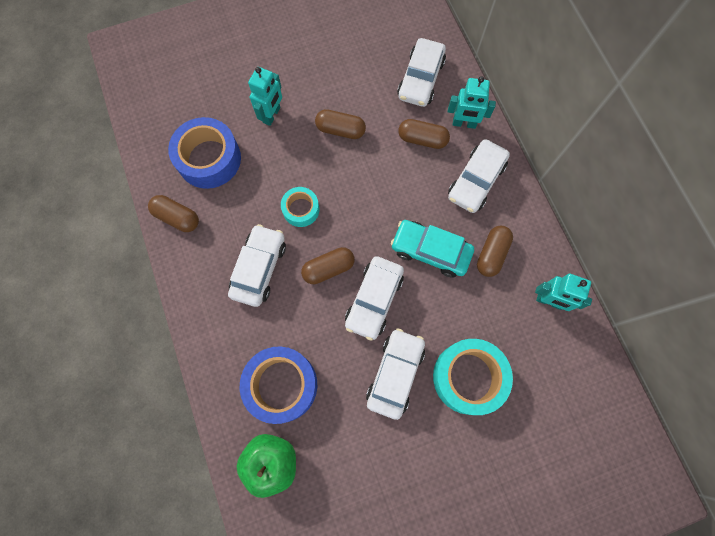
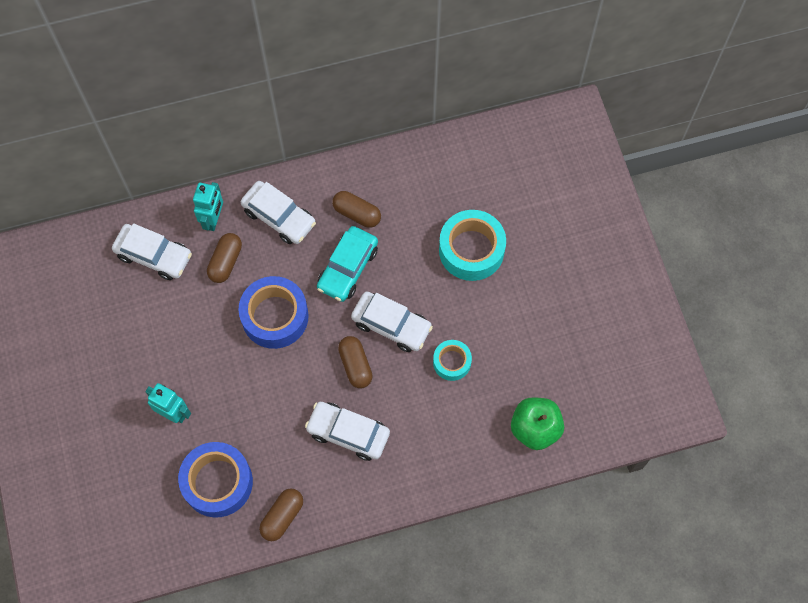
camera: 85 degrees left, 5 degrees down
(281, 385) = (466, 416): blue tape -> blue tape (275, 316)
(301, 209) = (289, 388): turquoise tape -> turquoise tape (452, 362)
(340, 130) = (202, 342): brown capsule -> none
(395, 374) = (463, 313): white car -> none
(549, 301) = (407, 171): turquoise robot -> none

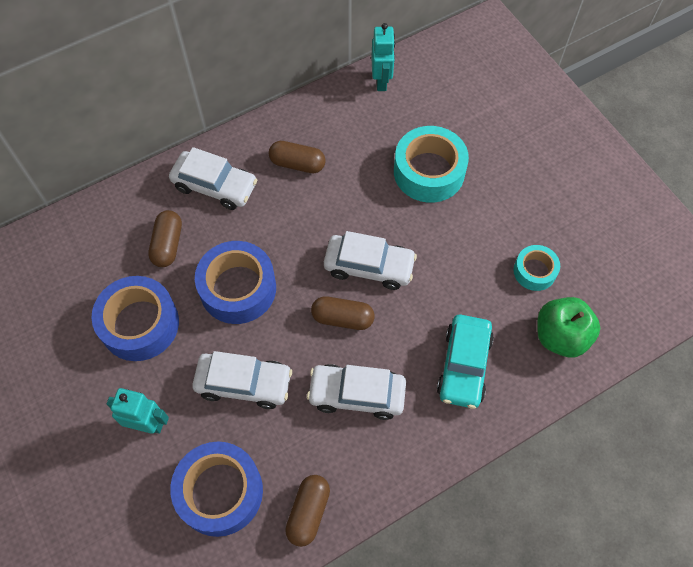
camera: 15 degrees left, 5 degrees down
(154, 255) = (85, 256): white car -> white car (244, 383)
(186, 327) = (140, 324): none -> blue tape
(213, 219) = (143, 205): turquoise robot -> turquoise robot (381, 81)
(348, 268) = (304, 220): turquoise car -> turquoise car (464, 366)
(355, 365) = (342, 318): brown capsule -> brown capsule turned 45 degrees counterclockwise
(452, 362) = (447, 289): turquoise tape -> turquoise tape (534, 271)

